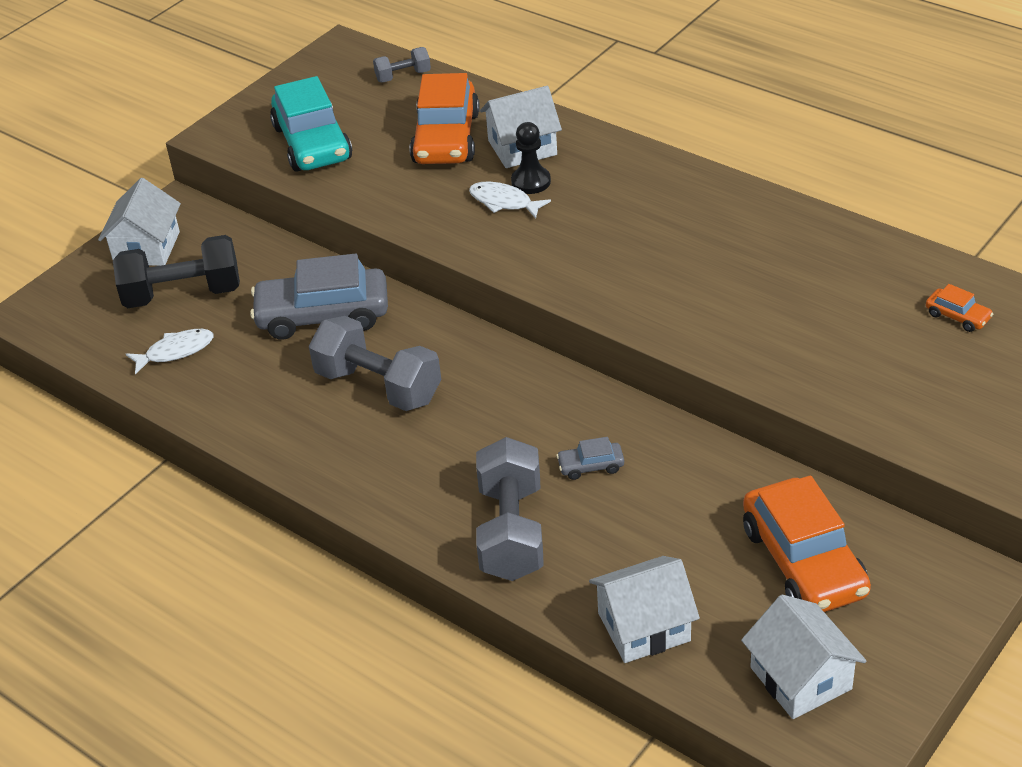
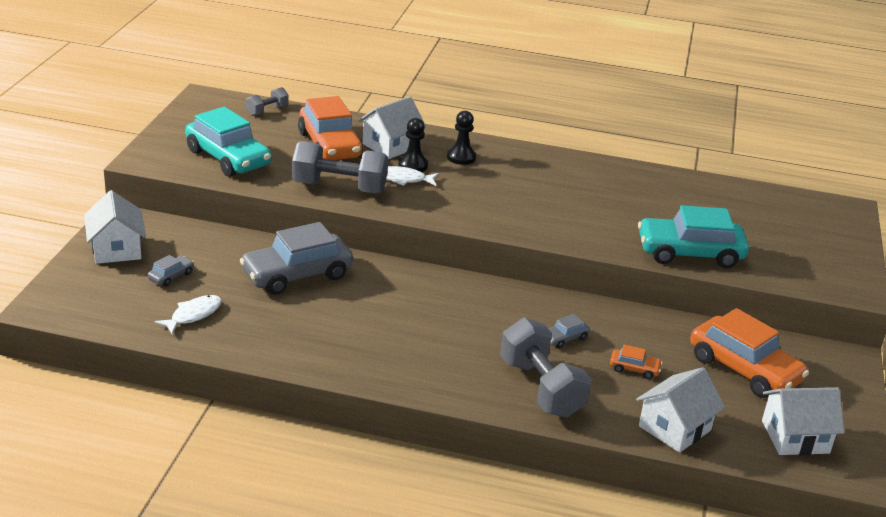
camera: 30 degrees left, 10 degrees down
(183, 294) = (171, 276): black dumbbell -> grey car
(378, 386) = (374, 314): grey dumbbell -> grey dumbbell (339, 188)
(602, 177) = (461, 157): none -> black pawn
(800, 678) = (795, 437): white house -> white house turned 45 degrees counterclockwise
(813, 376) = (689, 253): none -> turquoise car
(957, 316) = (748, 209): orange car -> orange car (634, 369)

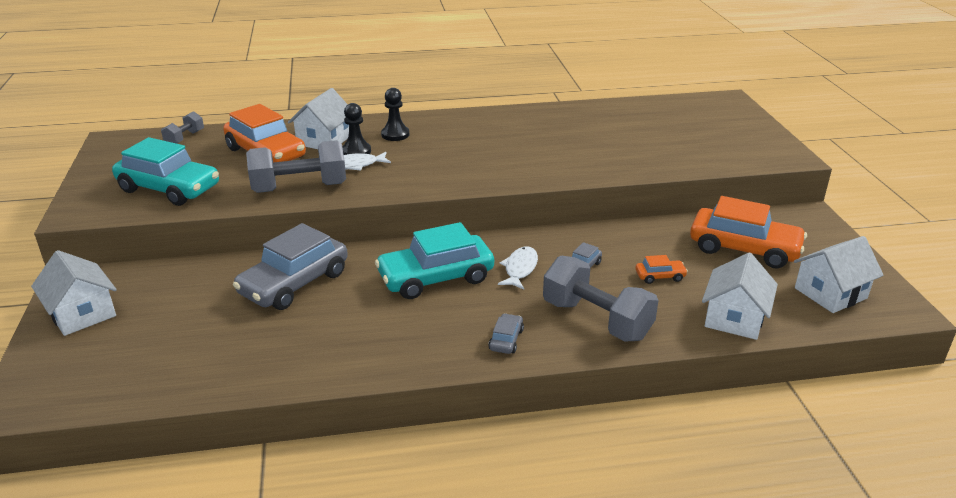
camera: 20 degrees left, 0 degrees up
(171, 276) = (159, 324): grey car -> grey car (506, 340)
(193, 315) = (206, 357): white fish -> white fish (520, 269)
(689, 253) = (645, 162): turquoise car -> turquoise car (436, 278)

